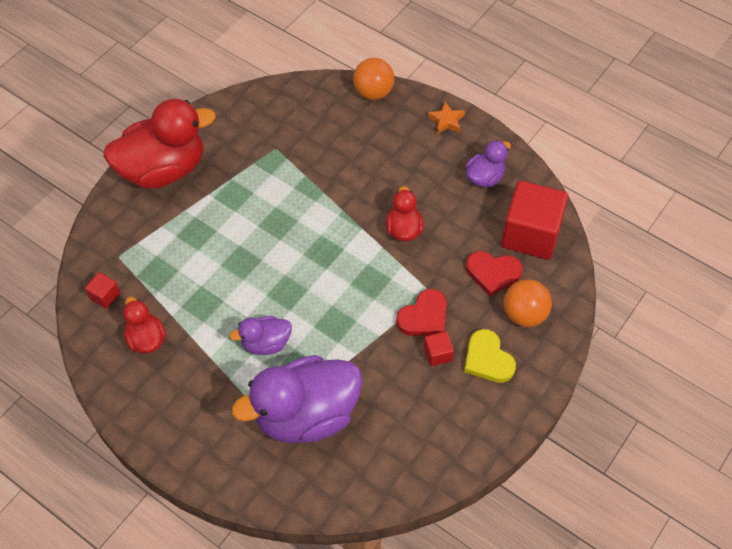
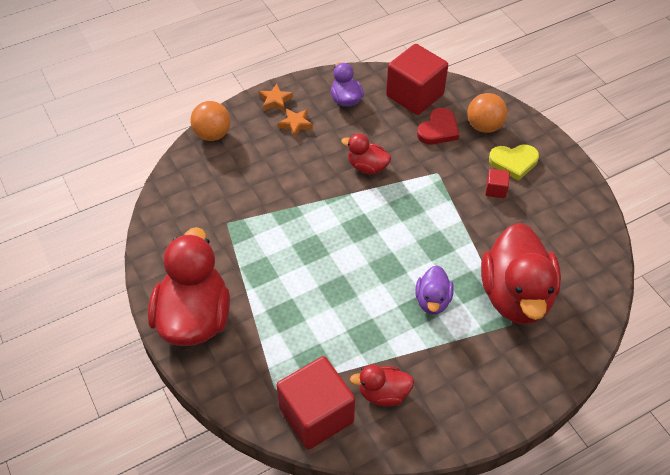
camera: 65 degrees left, 5 degrees down
(105, 296) = (316, 415): red cube -> red cube, size x2.32
(306, 415) = (515, 296): purple duck -> red duck
(424, 316) = (457, 185): red heart -> none
(425, 150) = (296, 124): none -> orange star

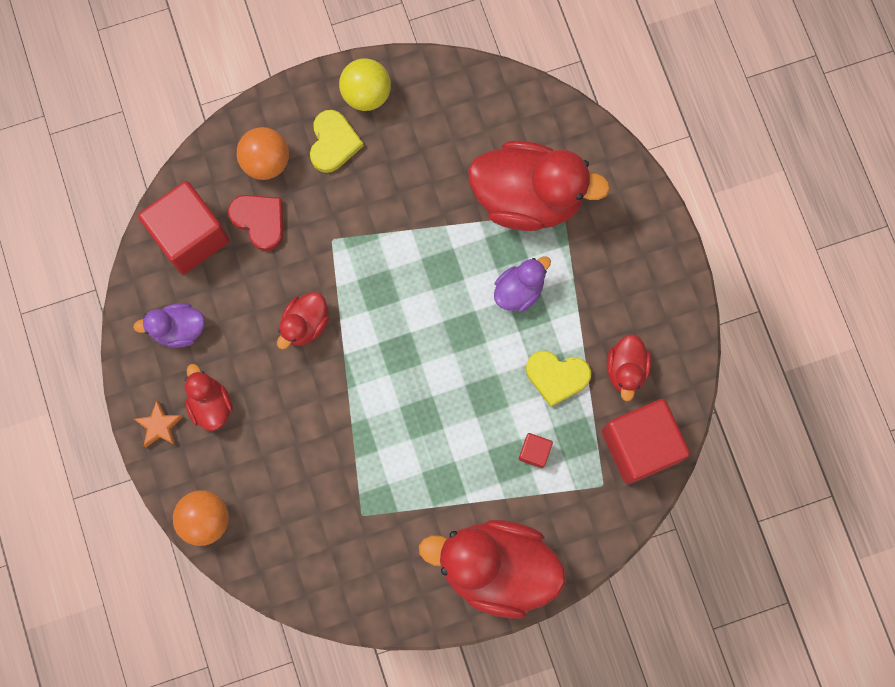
camera: 80 degrees left, 25 degrees up
(296, 124) = (210, 404): orange star -> red duck
(365, 339) = (557, 376): none -> yellow heart
(432, 301) = (519, 291): purple duck -> purple duck turned 60 degrees counterclockwise
(495, 190) = (373, 177): red cube -> red cube (534, 452)
(561, 176) = (366, 94): none -> yellow ball

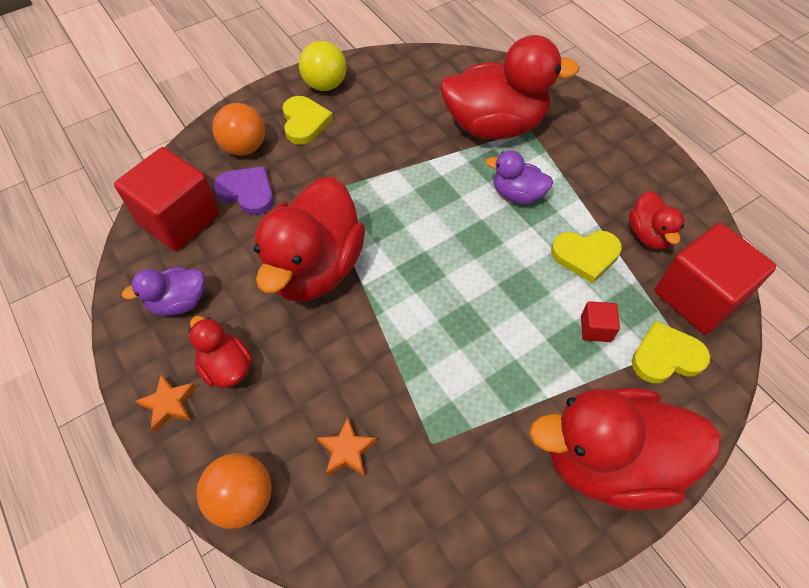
camera: 15 degrees left, 20 degrees down
(259, 221) = (247, 192): red heart -> purple heart
(293, 503) = (347, 450): none -> orange star
(305, 324) = (314, 268): red duck -> red duck, size x2.03
(519, 291) = (517, 194): purple duck -> purple duck turned 105 degrees counterclockwise
(584, 493) = (666, 356): none -> yellow heart

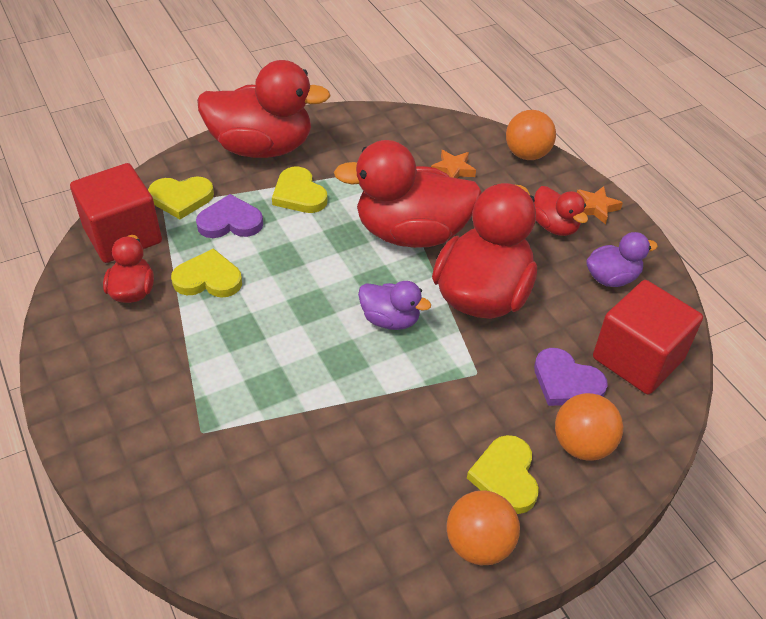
camera: 175 degrees left, 10 degrees down
(325, 85) = (479, 544): yellow ball -> orange ball
(495, 126) = (246, 442): red duck -> red duck (411, 233)
(517, 194) = (253, 347): purple duck -> purple duck (390, 319)
(533, 380) = (299, 194): none -> yellow heart
(595, 328) = (230, 222): red cube -> purple heart

